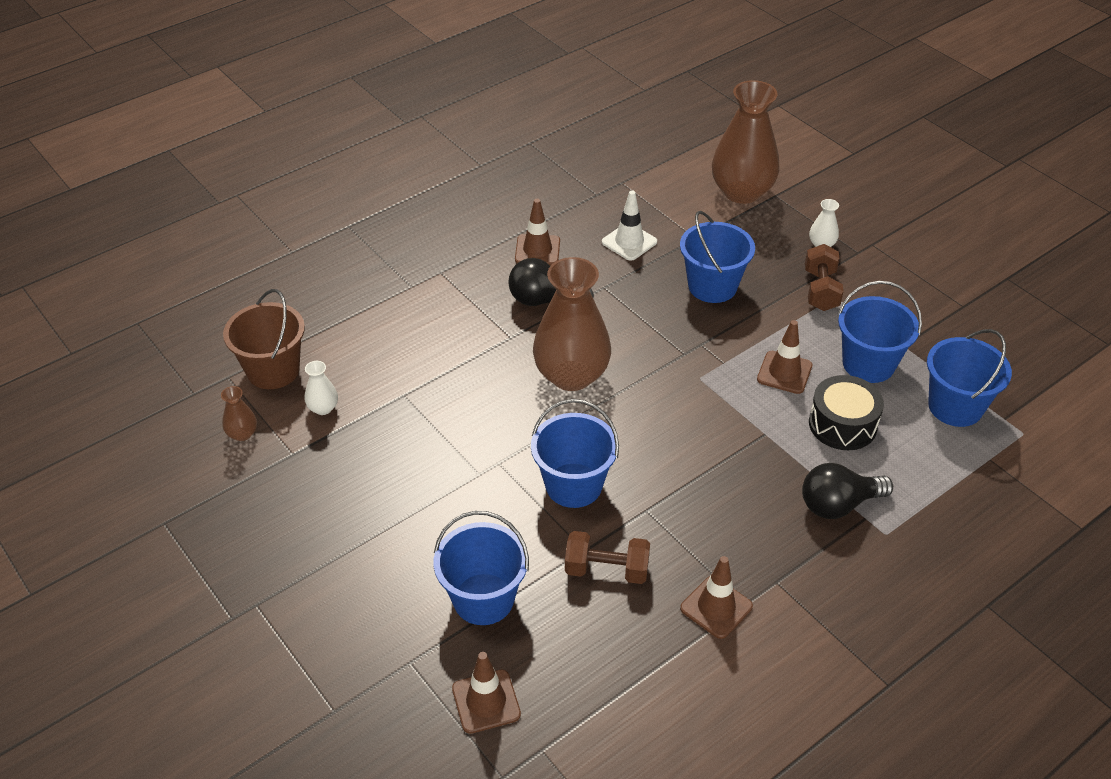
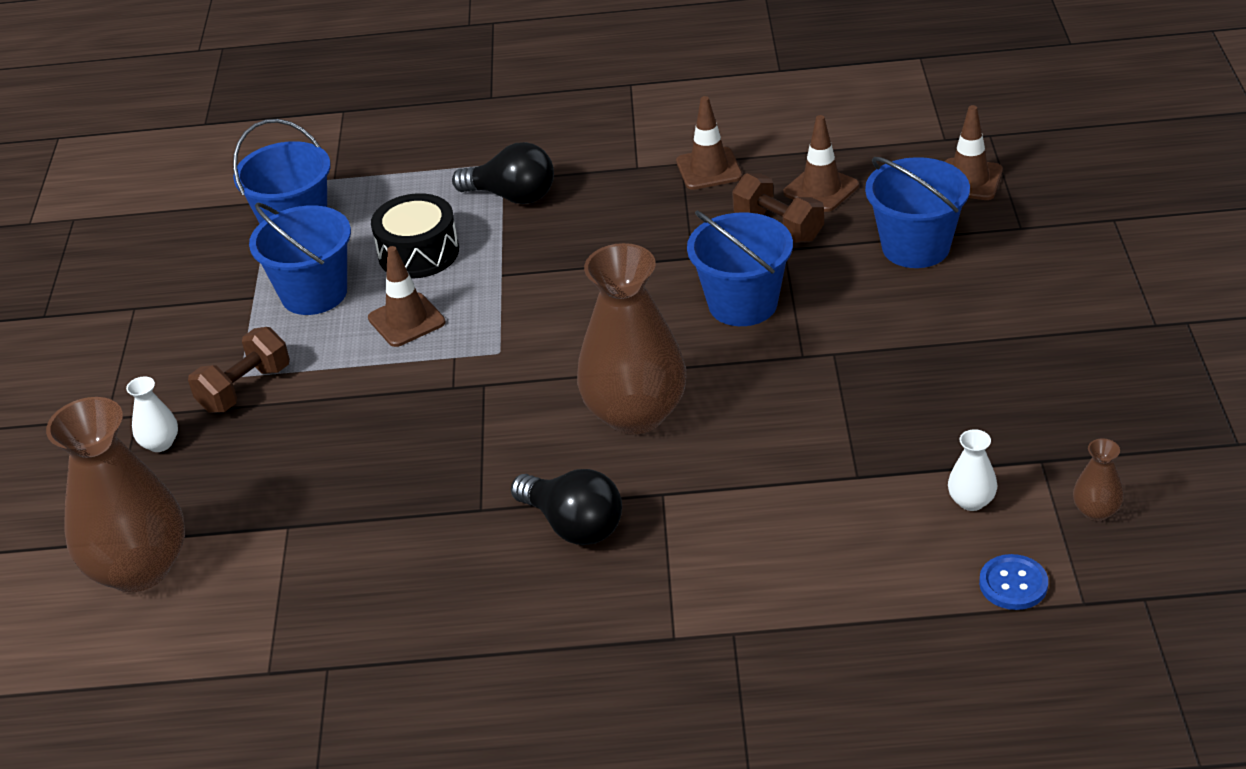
camera: 140 degrees left, 5 degrees down
(273, 370) = (1013, 584): brown bucket -> blue button
(537, 250) = (508, 607): brown traffic cone -> brown traffic cone (821, 189)
(629, 242) = (376, 561): white traffic cone -> none
(712, 286) = (353, 449): blue bucket -> none

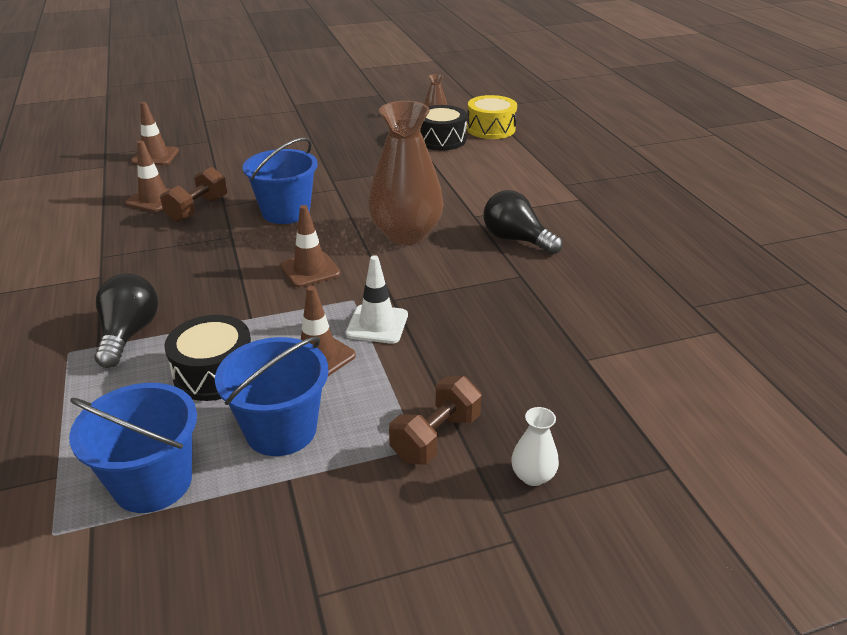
camera: 110 degrees left, 5 degrees down
(139, 568) = (682, 432): brown vase -> none
(245, 389) = (436, 437): brown dumbbell -> brown dumbbell turned 75 degrees counterclockwise
(440, 367) = (377, 324): none -> white traffic cone
(573, 525) = (516, 240): black light bulb -> black light bulb turned 75 degrees counterclockwise
(709, 169) = (114, 243): brown traffic cone -> brown traffic cone (310, 270)
(915, 247) = (226, 166): blue bucket -> none
(971, 501) = (441, 140): white vase -> black drum
(1013, 584) = (491, 129): blue button -> yellow drum

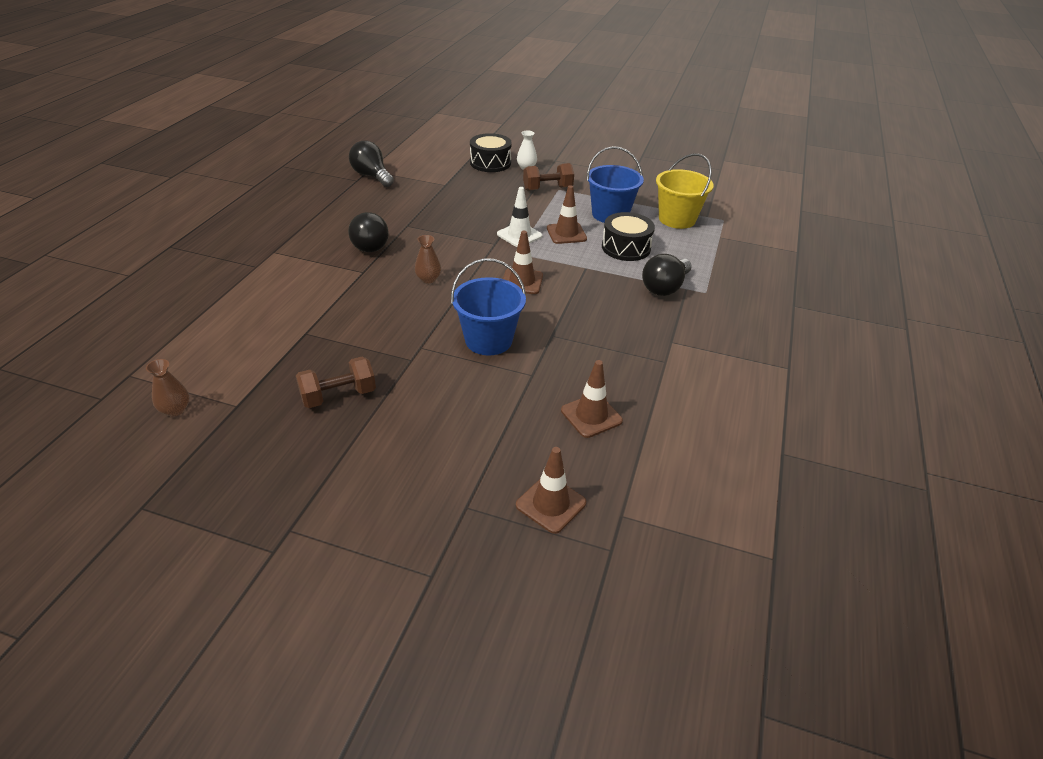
camera: 145 degrees left, 5 degrees up
(153, 482) = (677, 219): blue bucket -> yellow bucket
(197, 209) = (558, 380): brown dumbbell -> brown dumbbell (338, 396)
(406, 234) = (428, 279): brown vase -> brown vase, size x0.42
(441, 140) = (241, 365): black drum -> black drum (490, 163)
(491, 129) = (172, 356): yellow drum -> none
(692, 322) = (372, 176): none -> black light bulb

